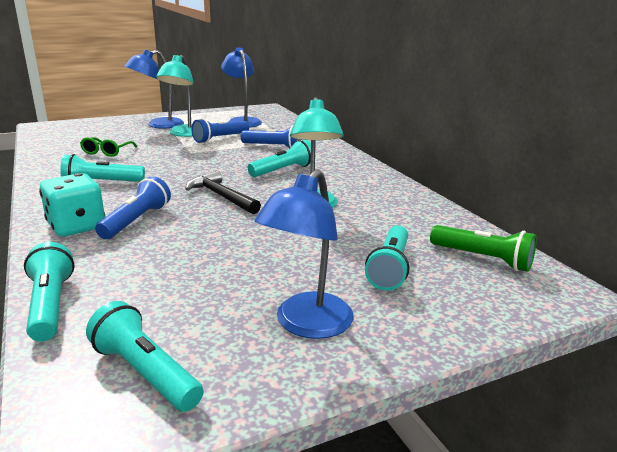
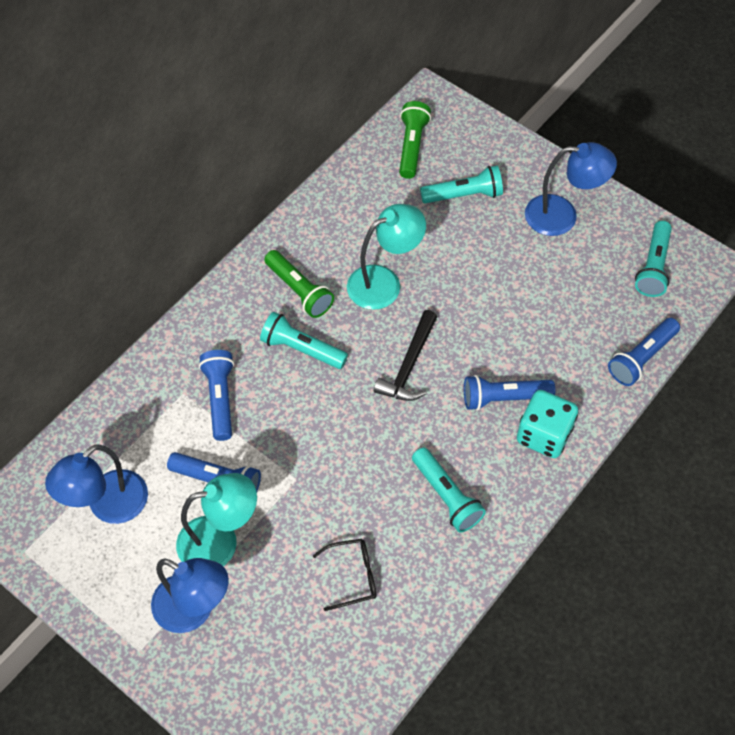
camera: 115 degrees left, 35 degrees up
(50, 305) = (641, 358): turquoise flashlight -> blue flashlight
(107, 152) = (352, 576): green glasses -> black glasses
(336, 179) = (299, 290): none -> green flashlight

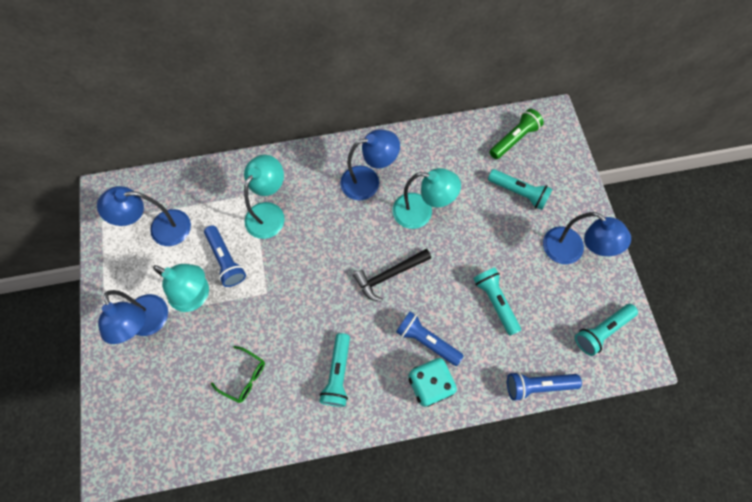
camera: 40 degrees right, 10 degrees up
(220, 399) = (269, 213): blue flashlight -> turquoise lamp
(299, 290) = (368, 181): green flashlight -> blue lamp
(302, 349) = (338, 217): turquoise flashlight -> turquoise flashlight (495, 301)
(352, 576) = (244, 376): black glasses -> green glasses

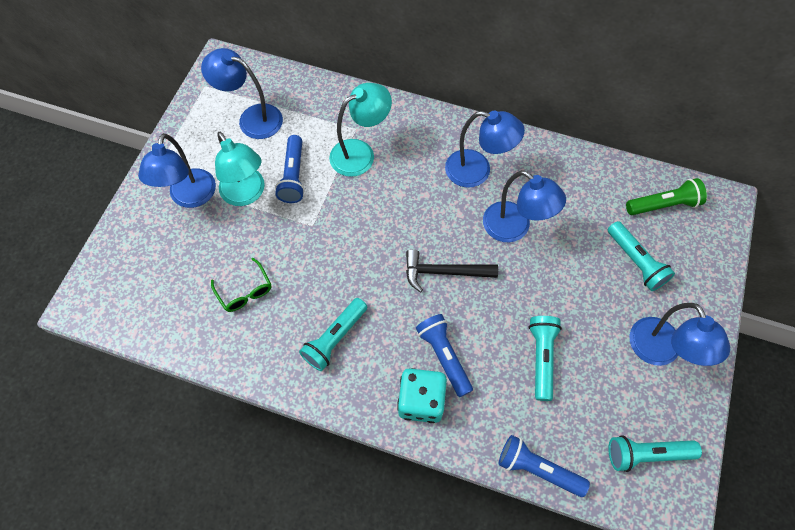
camera: 30 degrees right, 5 degrees down
(421, 212) = (514, 228): turquoise lamp -> blue lamp

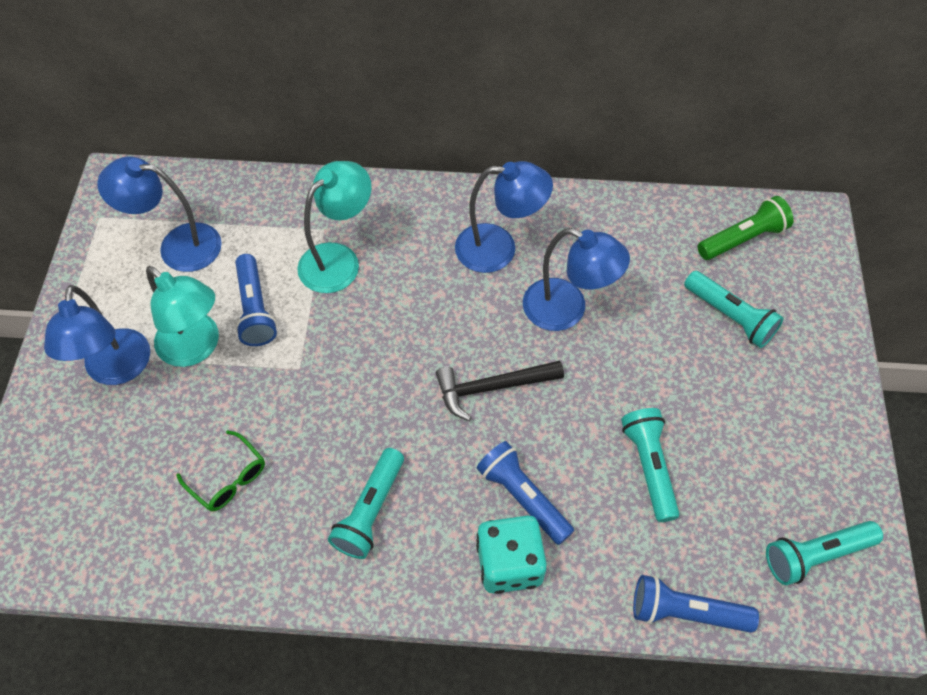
camera: 15 degrees left, 5 degrees down
(659, 352) = (793, 422): blue lamp -> none

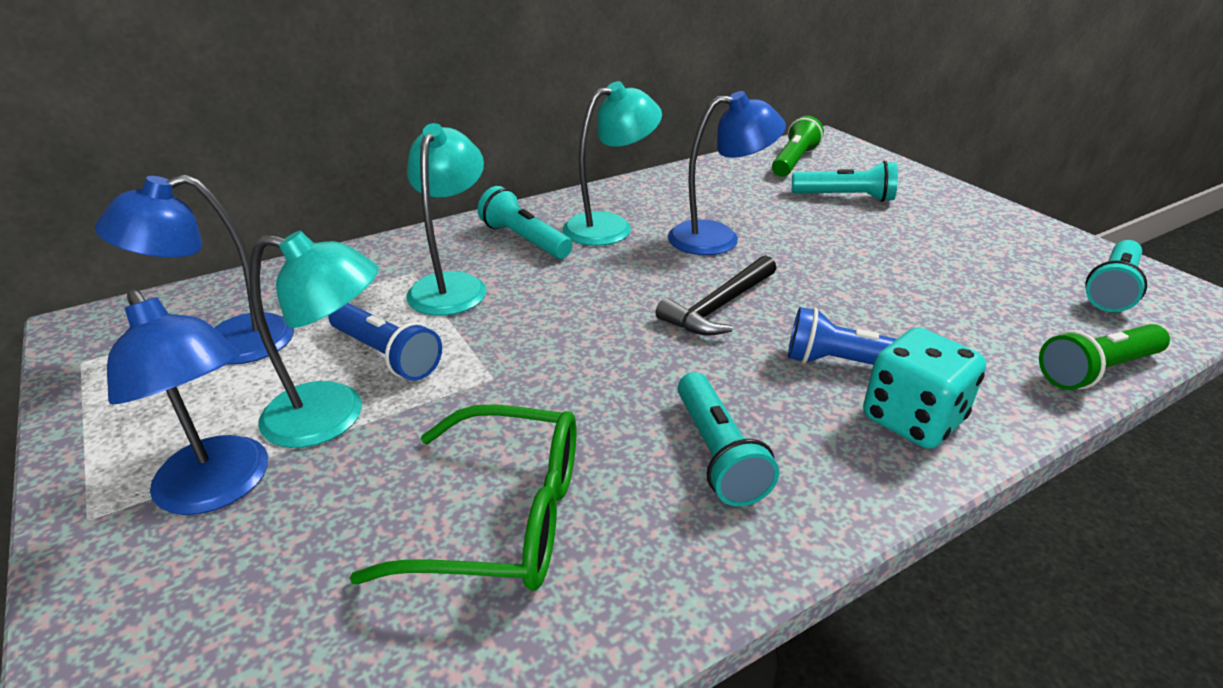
camera: 35 degrees left, 25 degrees down
(228, 478) = (500, 517): green glasses -> green glasses, size x1.76
(499, 249) = (610, 226): blue lamp -> turquoise lamp
(649, 467) = (921, 296): turquoise flashlight -> turquoise flashlight (524, 240)
(686, 612) = (1097, 370): blue flashlight -> green flashlight

